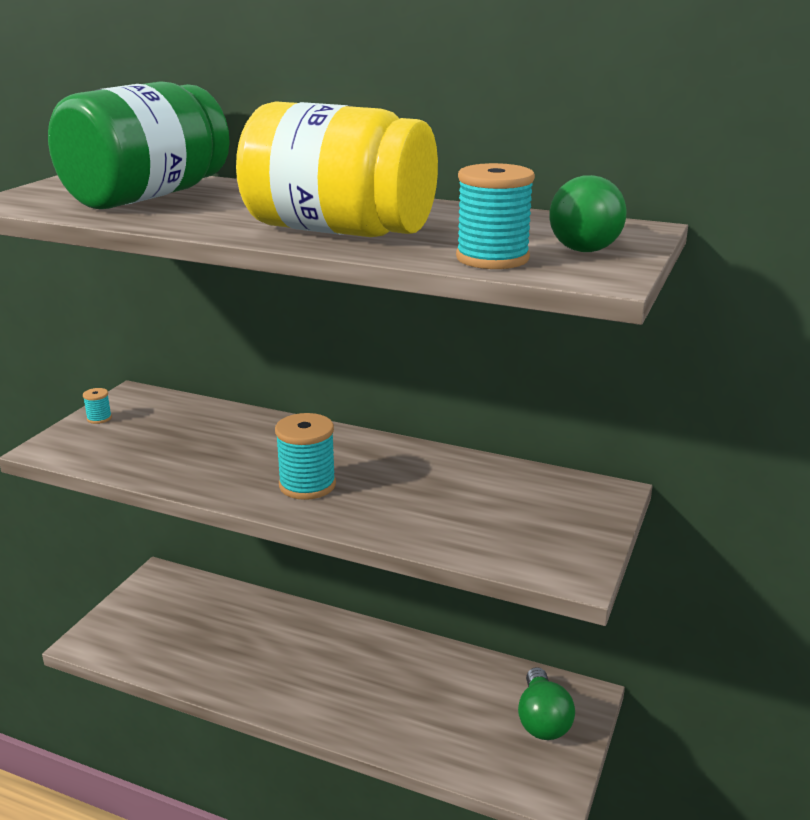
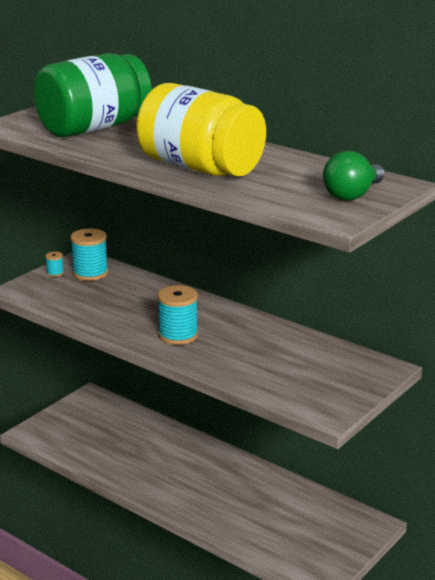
camera: 15 degrees right, 0 degrees up
(492, 258) = (281, 199): turquoise spool -> turquoise spool (90, 273)
(542, 720) = (333, 533): green light bulb -> none

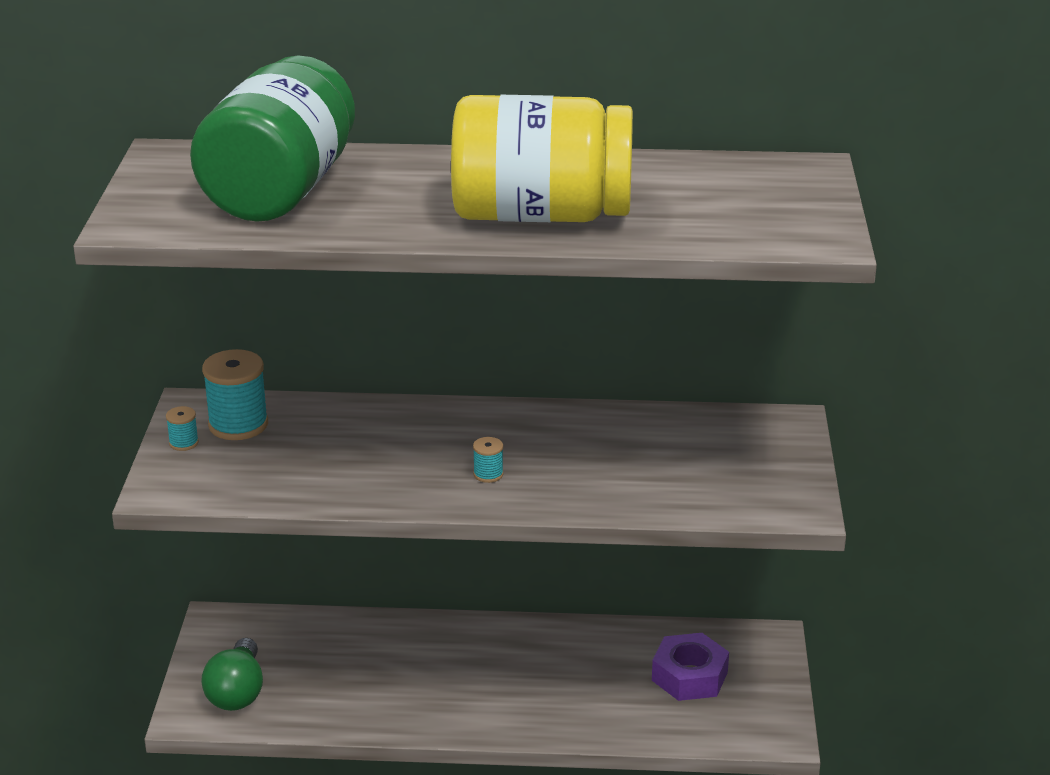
camera: 35 degrees left, 5 degrees up
(178, 335) = (488, 474): turquoise spool -> turquoise spool, size x0.48
(302, 523) = (689, 676): none -> purple nut
(352, 195) = (785, 199): green light bulb -> green light bulb (237, 692)

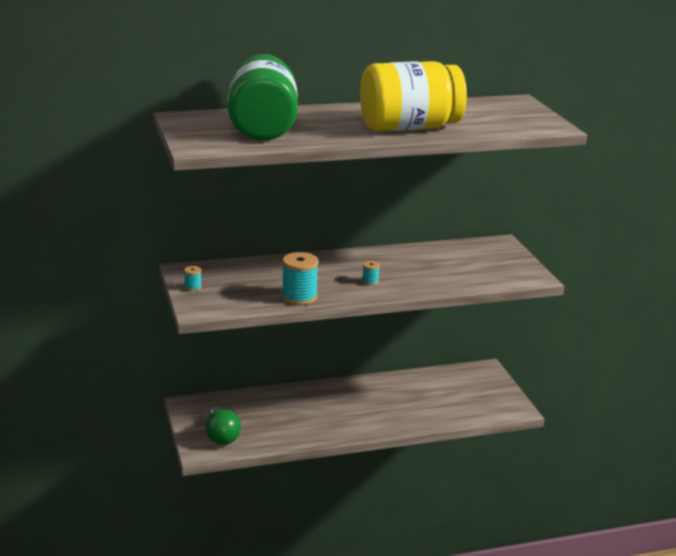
camera: 20 degrees left, 5 degrees down
(238, 424) = (217, 275): turquoise spool -> turquoise spool (299, 297)
(689, 676) = (457, 391): purple nut -> none

